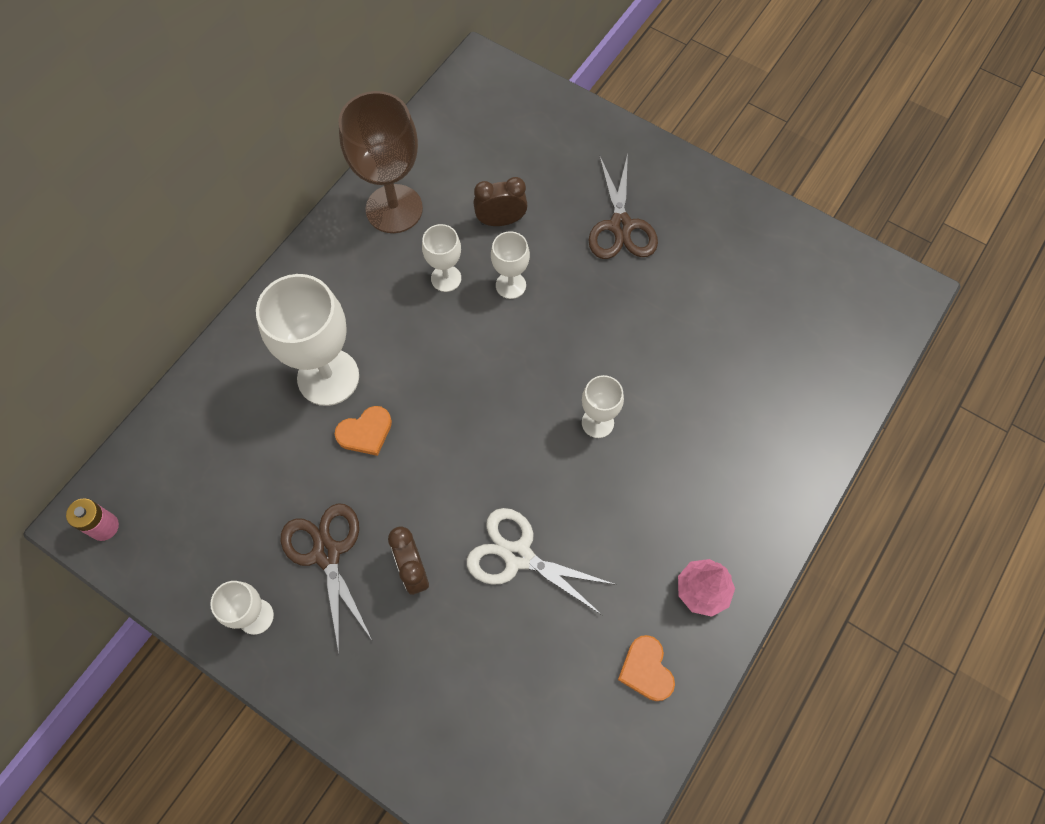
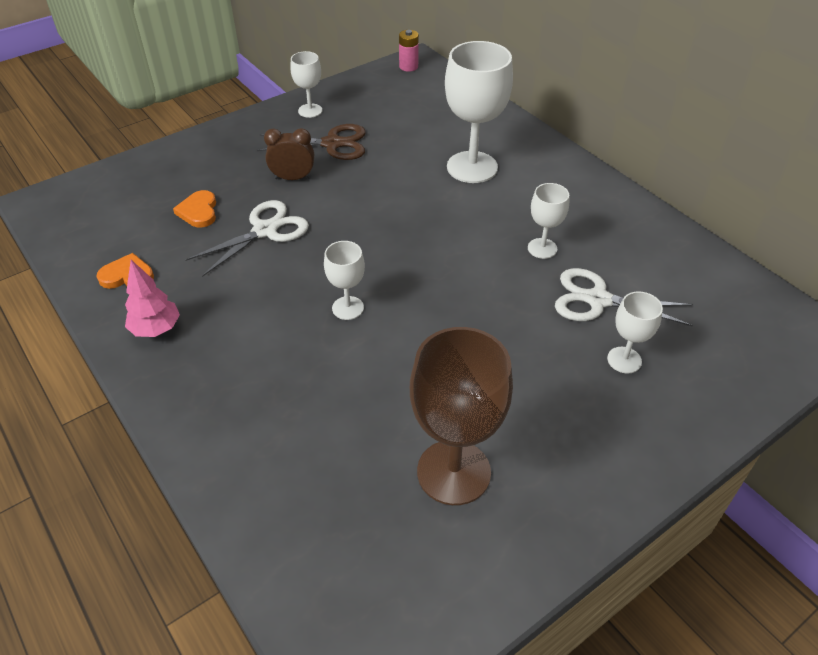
camera: 110 degrees right, 20 degrees down
(365, 432) = (414, 176): orange heart -> orange heart (198, 211)
(394, 209) = (631, 233): brown goblet -> brown goblet (453, 472)
(501, 221) = (598, 300): brown clock -> white scissors
(510, 285) = (519, 288): white goblet -> white goblet (624, 360)
(621, 226) = (564, 394): brown scissors -> none

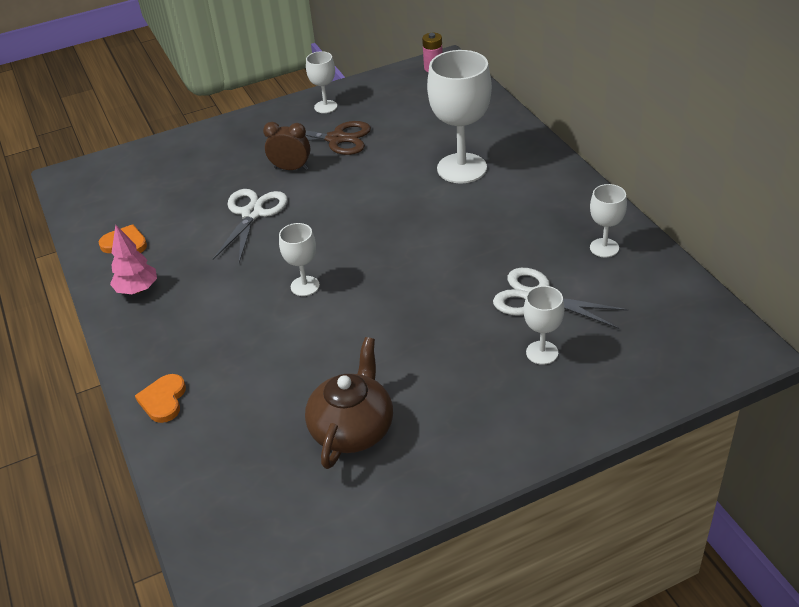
camera: 15 degrees right, 5 degrees down
(198, 211) = (199, 193): orange heart -> orange heart (163, 400)
(265, 230) = (252, 214): white scissors -> white scissors turned 45 degrees counterclockwise
(453, 472) = (352, 428): brown goblet -> brown teapot
(542, 248) = (502, 248): white goblet -> white goblet (604, 248)

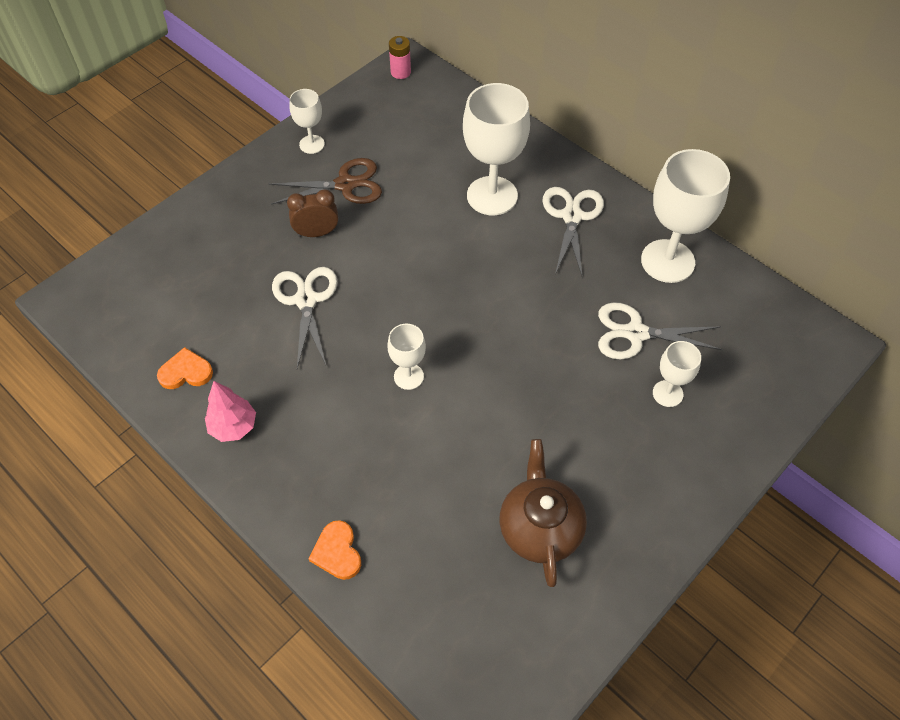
camera: 25 degrees left, 15 degrees up
(528, 196) = (571, 216): none -> white scissors
(604, 248) = (667, 261): white goblet -> white goblet, size x1.93

